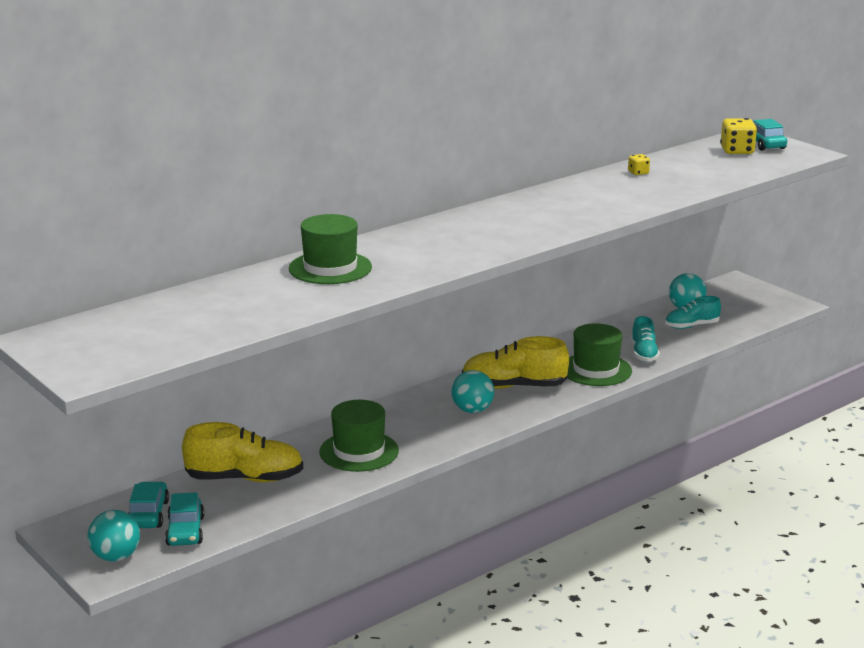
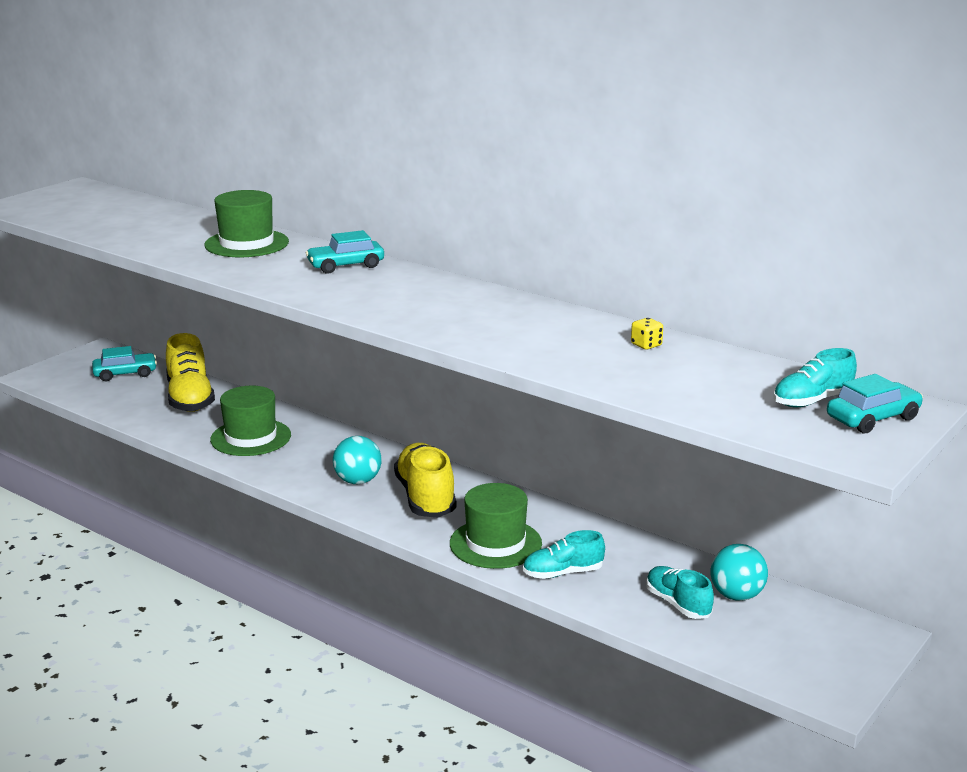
camera: 75 degrees right, 0 degrees up
(116, 557) = (59, 375): turquoise ball -> none
(185, 531) = (99, 391): turquoise car -> turquoise car (346, 266)
(737, 151) = (812, 401): yellow dice -> turquoise shoe

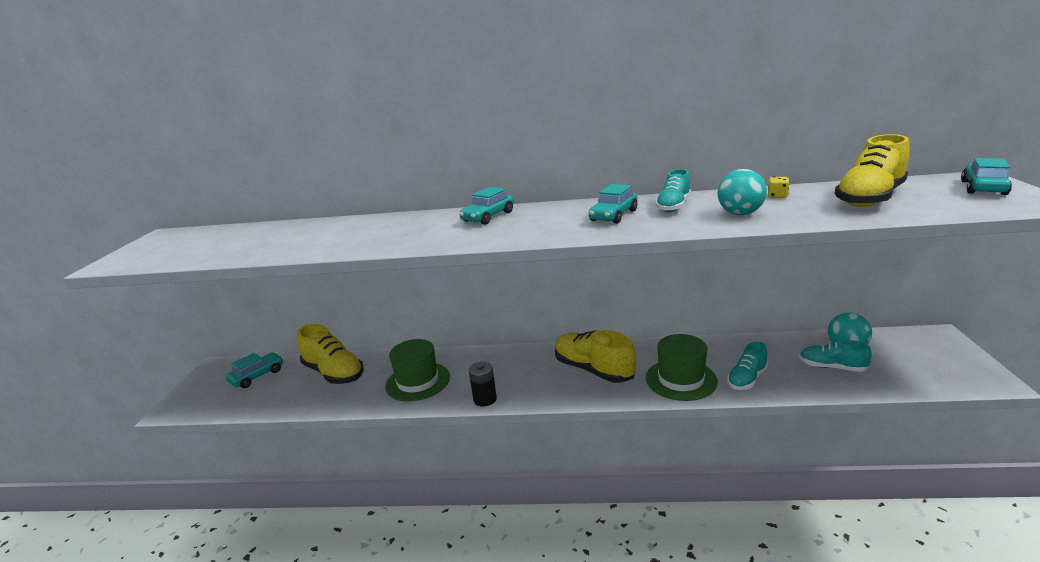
camera: 30 degrees left, 0 degrees up
(246, 243) = (384, 227): green hat -> none
(287, 479) = (485, 399): none -> black battery
(358, 481) = (535, 379): turquoise ball -> turquoise ball (740, 214)
(448, 306) = (613, 215): none -> turquoise car
(721, 383) = (869, 198): none -> yellow shoe
(812, 401) = (933, 190): turquoise shoe -> turquoise shoe (673, 206)

